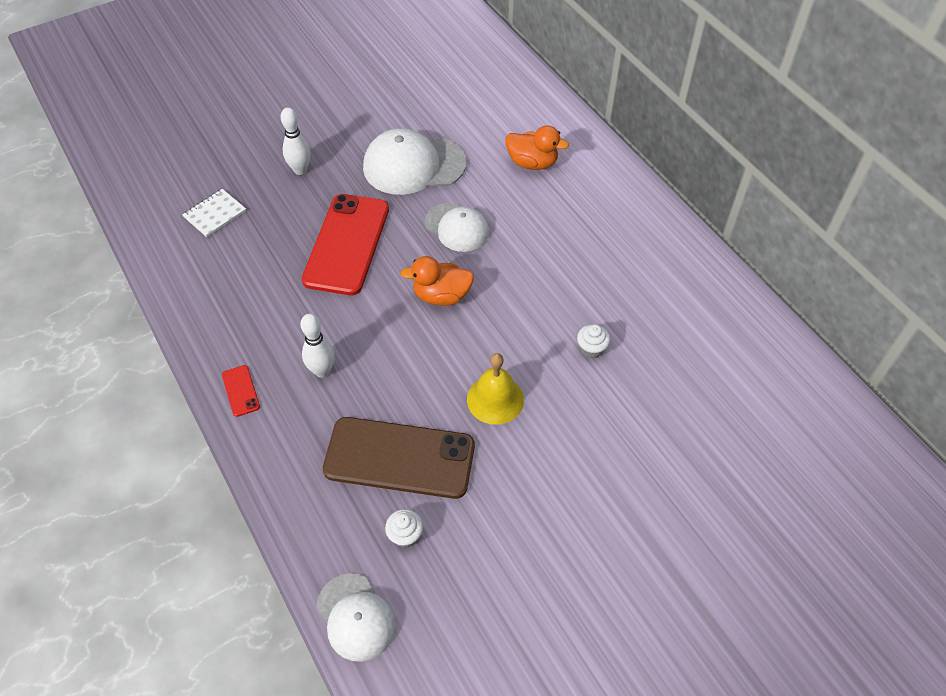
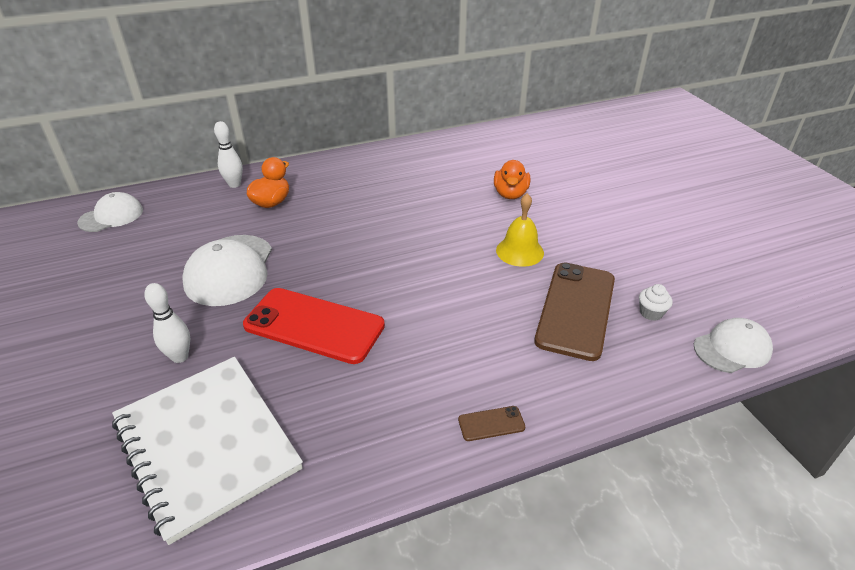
camera: 80 degrees left, 15 degrees down
(215, 214) = (206, 445): white notebook -> white notebook, size x2.50
(240, 391) = (491, 423): red phone -> brown phone
(322, 371) = (475, 355): white bowling pin -> white bowling pin (234, 184)
(441, 296) = (404, 268): orange duck -> orange duck (510, 194)
(457, 227) = (326, 251): white cap -> white cap (111, 216)
(591, 349) = (478, 201): white cupcake -> none

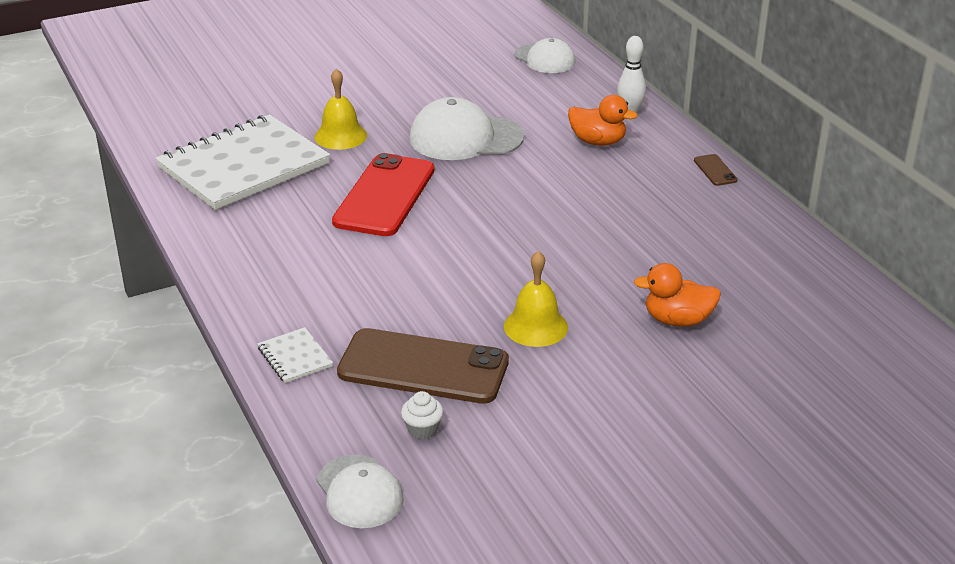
camera: 85 degrees right, 5 degrees down
(180, 357) = (340, 136): white bowling pin -> yellow bell
(491, 423) = (254, 305): brown phone -> brown phone (715, 170)
(573, 390) = (295, 357): none -> white notebook

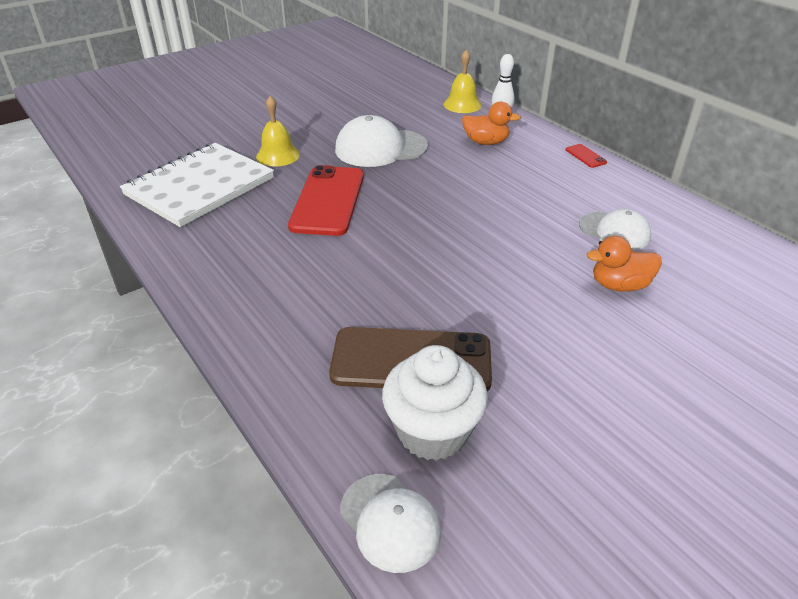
camera: 10 degrees left, 5 degrees up
(295, 357) = (283, 365): white notebook -> none
(422, 429) = (432, 432): white cupcake -> white cupcake, size x2.32
(535, 326) = (500, 306): yellow bell -> yellow bell (462, 104)
(545, 59) = (421, 87): white cap -> white cap (614, 231)
(715, 170) = (585, 156): brown phone -> red phone

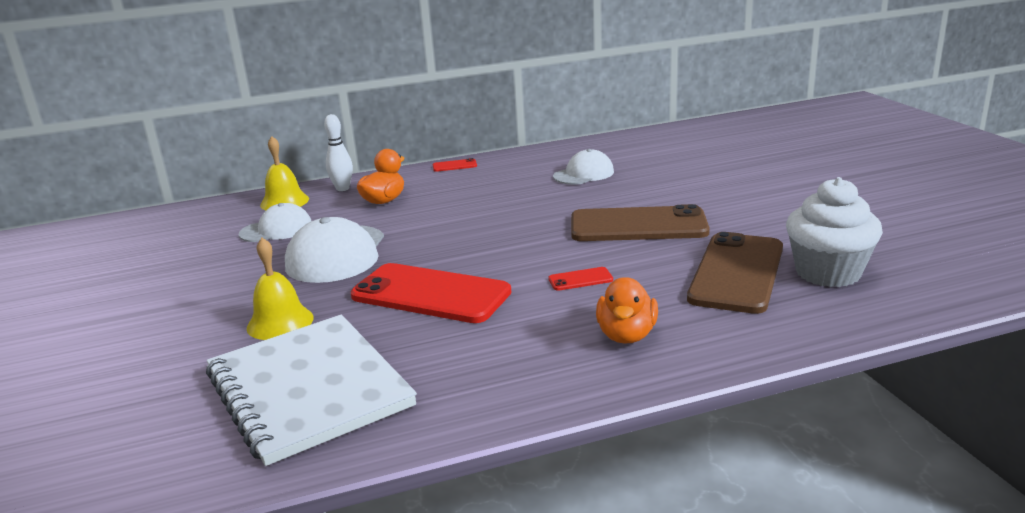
camera: 70 degrees left, 15 degrees down
(370, 266) = (580, 279): none -> red phone
(390, 521) = (928, 299): white cap -> white cap (276, 230)
(497, 284) = (638, 226): none -> brown phone
(619, 285) = (659, 184): orange duck -> orange duck (626, 335)

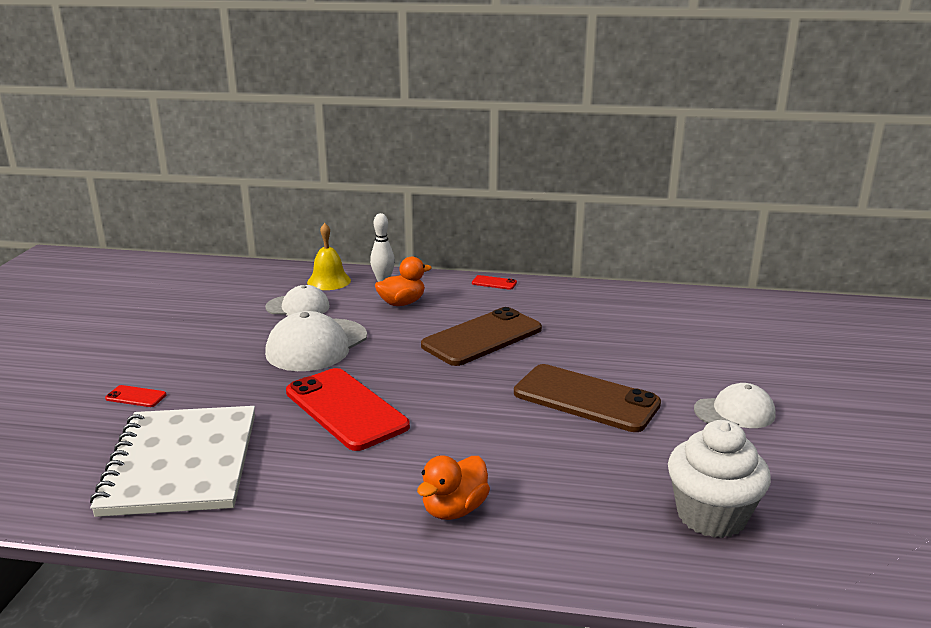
camera: 25 degrees right, 0 degrees up
(280, 322) = (219, 396): yellow bell -> none
(580, 279) = (476, 438): red phone -> red phone (136, 397)
(583, 174) = (597, 325): white cap -> white cap (734, 412)
(737, 273) = (621, 482): brown phone -> brown phone (482, 337)

